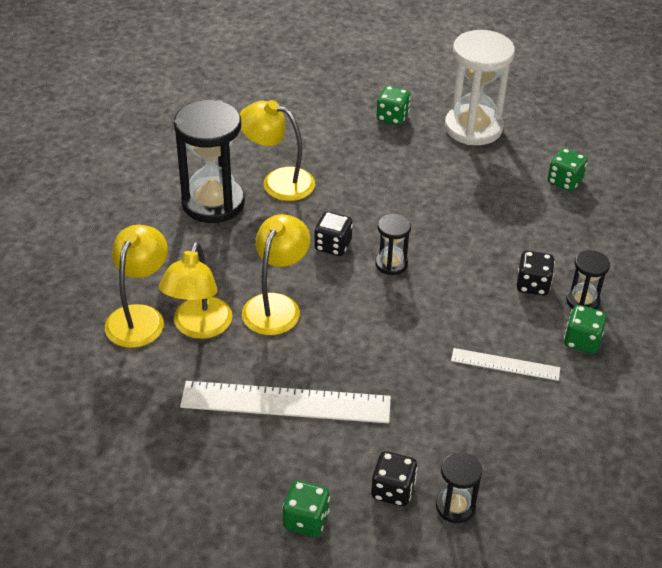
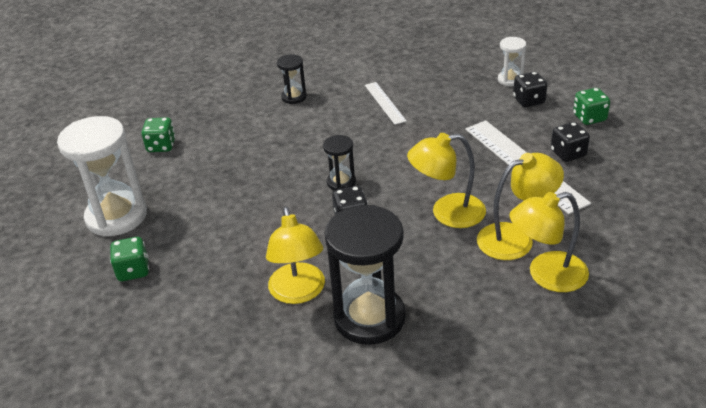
camera: 120 degrees left, 5 degrees down
(455, 507) = (510, 80): black hourglass -> white hourglass
(532, 285) = (298, 119): black dice -> black dice (568, 154)
(582, 341) = (332, 86): green dice -> none

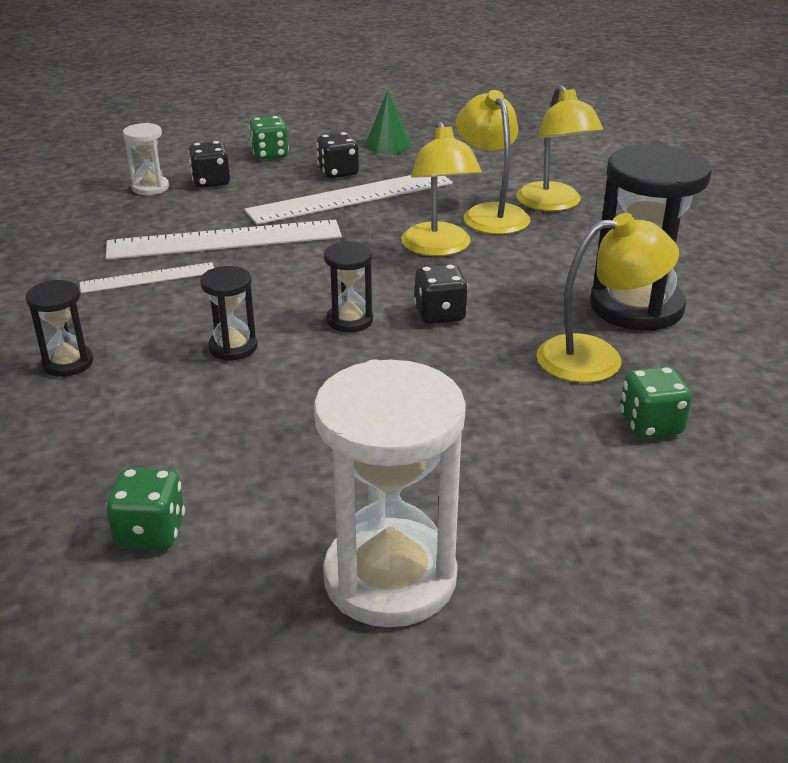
camera: 90 degrees left, 5 degrees down
(133, 271) = (557, 533): green dice -> green dice (650, 424)
(309, 144) = (233, 347): none -> black hourglass
(439, 121) = (225, 240): none -> white ruler
(640, 173) = (388, 144): none -> green cone

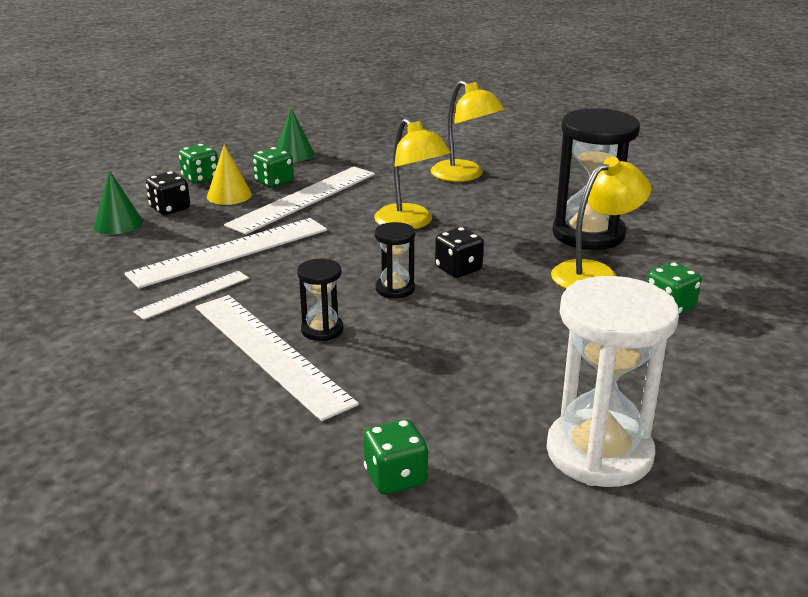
camera: 25 degrees left, 5 degrees down
(68, 363) = (191, 376): black hourglass -> none
(150, 188) = (118, 223): white hourglass -> green cone
(161, 358) = (271, 352): none -> white ruler
(280, 178) = (229, 195): none -> yellow cone
(338, 172) = (274, 182): black dice -> green dice
(490, 213) = (425, 191): yellow lamp -> none

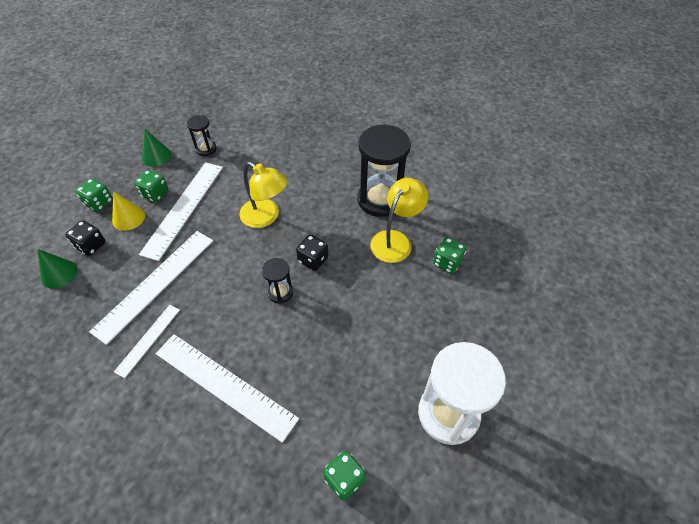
camera: 20 degrees left, 25 degrees up
(322, 330) = (249, 350): black hourglass -> black hourglass (206, 149)
(464, 175) = (283, 154): yellow lamp -> none

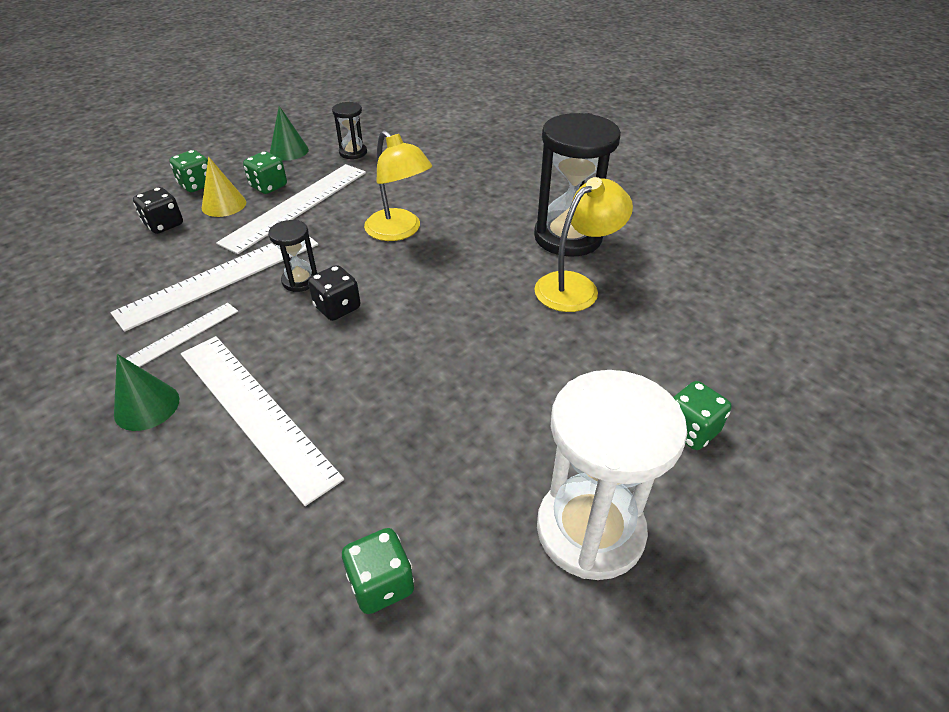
camera: 15 degrees right, 10 degrees down
(59, 274) = (110, 246): green cone -> green cone (147, 406)
(280, 292) = (383, 317): black hourglass -> black hourglass (300, 280)
(313, 260) = (445, 288): black dice -> black dice (337, 308)
(447, 262) = (648, 326): green dice -> green dice (690, 430)

